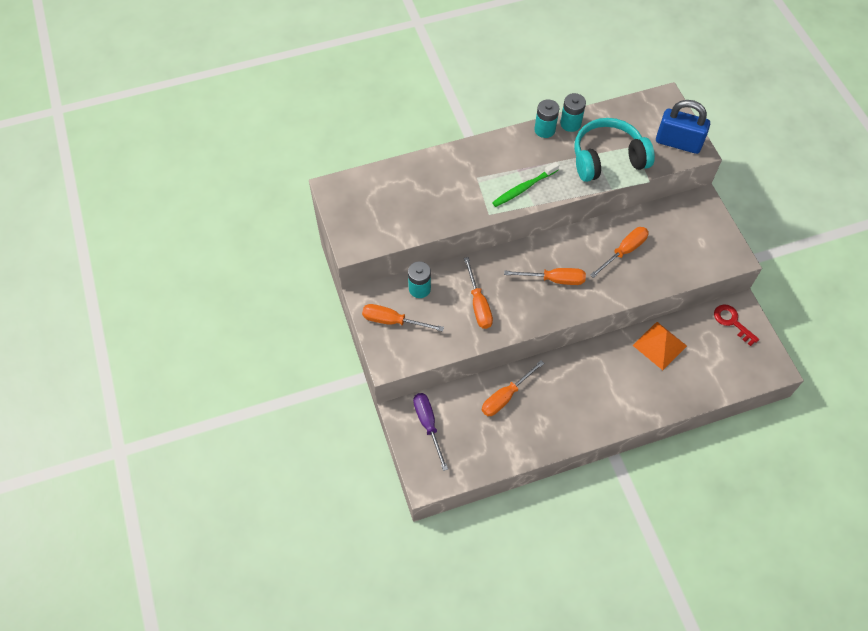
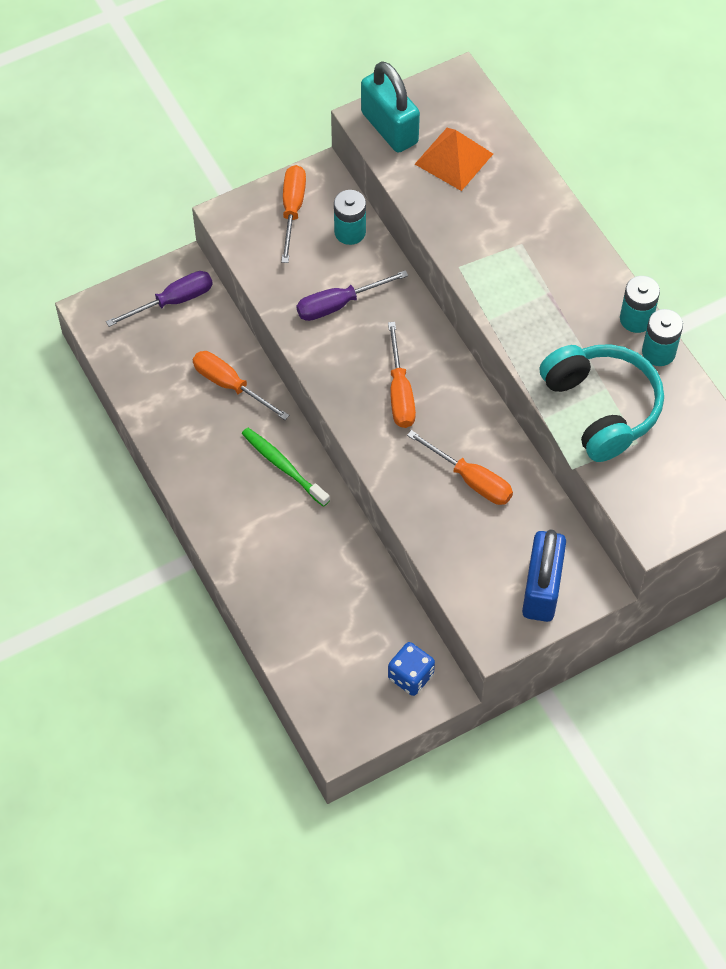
camera: 80 degrees right, 0 degrees up
(364, 235) = (389, 128): none -> turquoise padlock
(478, 304) = (339, 304): orange screwdriver -> purple screwdriver
(523, 188) = (516, 303): green toothbrush -> green toothbrush (283, 466)
(659, 345) = (349, 575): orange pyramid -> orange pyramid (454, 158)
(678, 142) = (662, 505): blue padlock -> blue padlock (542, 589)
(732, 322) = (410, 676): red key -> blue dice

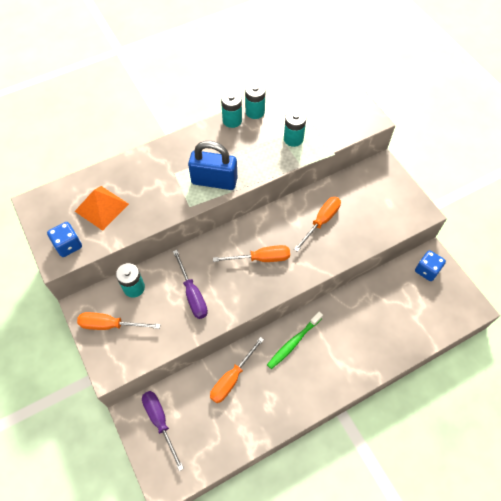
camera: 90 degrees left, 0 degrees up
(389, 128) = (68, 245): turquoise padlock -> blue dice
(542, 589) = (388, 189): blue padlock -> blue padlock (214, 181)
(601, 408) = (293, 139): turquoise headphones -> turquoise battery

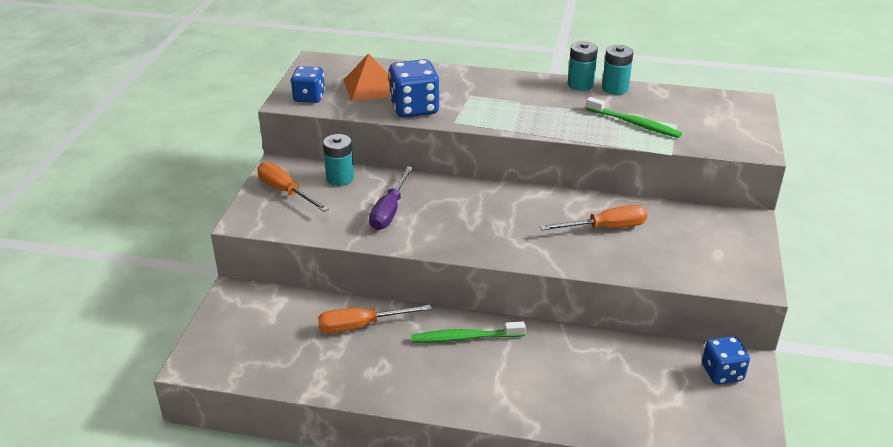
camera: 40 degrees right, 25 degrees down
(151, 209) = (414, 108): none -> blue dice
(160, 422) = (250, 314): purple screwdriver -> none
(214, 181) = (503, 116): blue padlock -> none
(261, 258) = (496, 222): orange screwdriver -> none
(293, 139) = (634, 124): turquoise battery -> green toothbrush

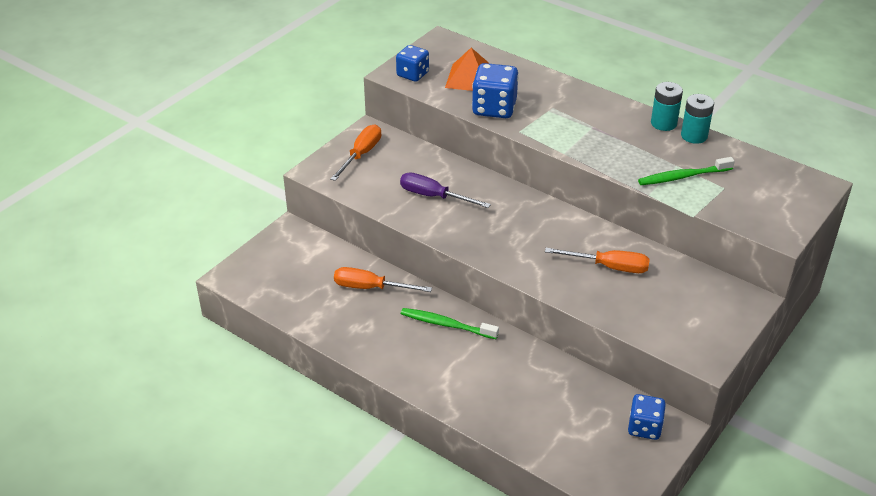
camera: 25 degrees right, 5 degrees up
(285, 191) = (361, 154): orange screwdriver -> orange screwdriver turned 45 degrees clockwise
(340, 178) = (412, 155): turquoise battery -> none
(389, 211) = (434, 196): purple screwdriver -> purple screwdriver turned 75 degrees clockwise
(634, 124) = (683, 176): green toothbrush -> green toothbrush turned 105 degrees clockwise

